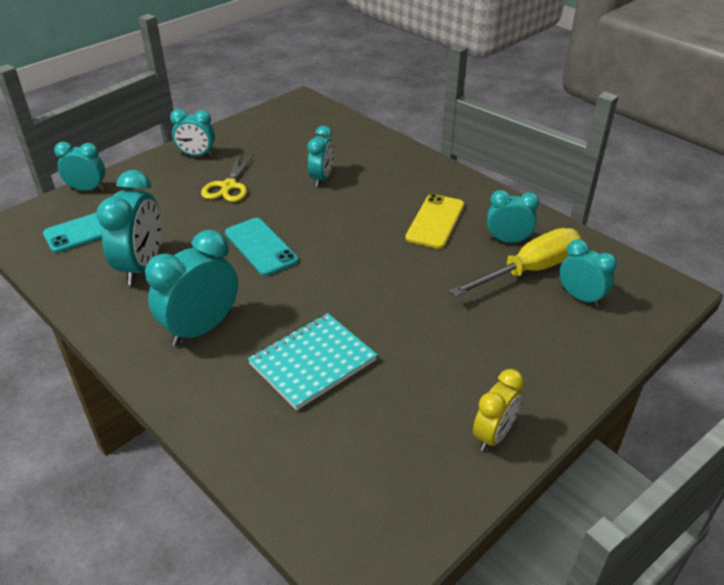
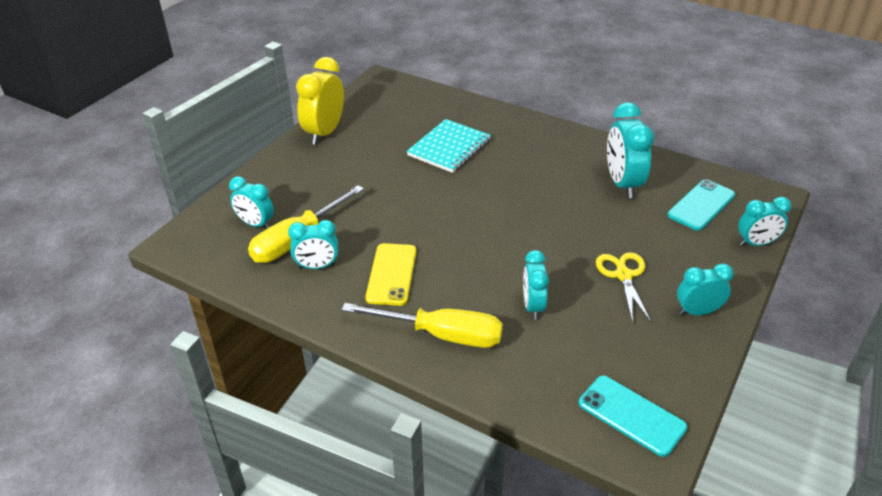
camera: 165 degrees right, 0 degrees up
(201, 328) = (538, 153): turquoise clock -> none
(260, 247) = (541, 217): turquoise phone -> turquoise phone (631, 415)
(405, 173) = (441, 335): none -> yellow screwdriver
(493, 435) = (324, 133): yellow clock -> yellow clock, size x1.60

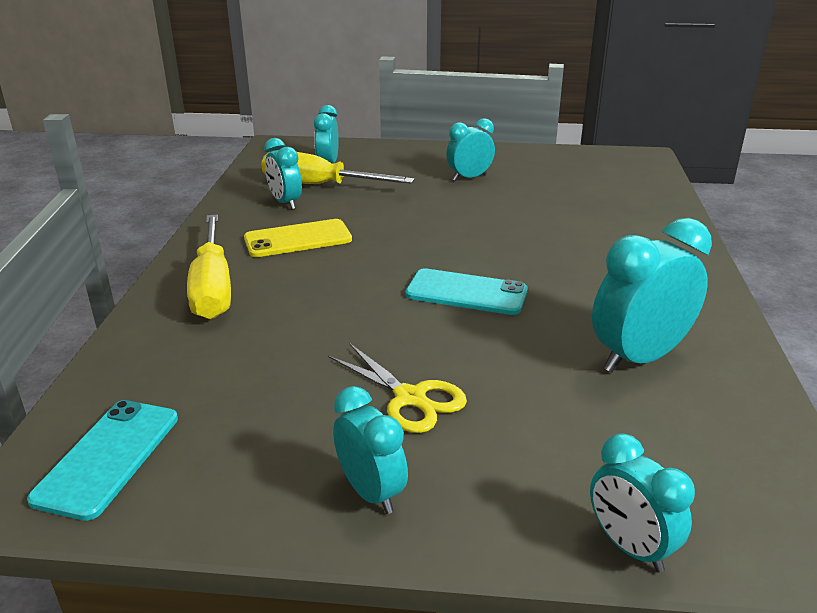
camera: 65 degrees right, 10 degrees down
(324, 133) = (504, 156): yellow clock -> none
(449, 148) = (561, 218): turquoise notebook -> none
(533, 306) = (295, 335): turquoise clock -> turquoise clock (469, 178)
(623, 275) = (410, 398): yellow scissors -> yellow scissors turned 75 degrees clockwise
(701, 205) = (676, 453): turquoise phone -> turquoise phone (466, 293)

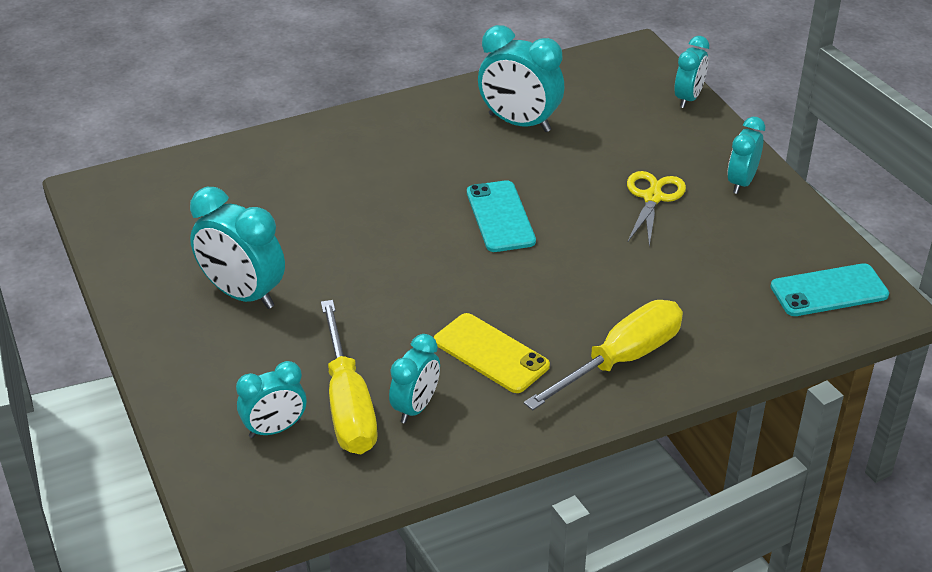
camera: 120 degrees left, 10 degrees up
(469, 178) = (243, 294): turquoise clock -> turquoise clock, size x1.60

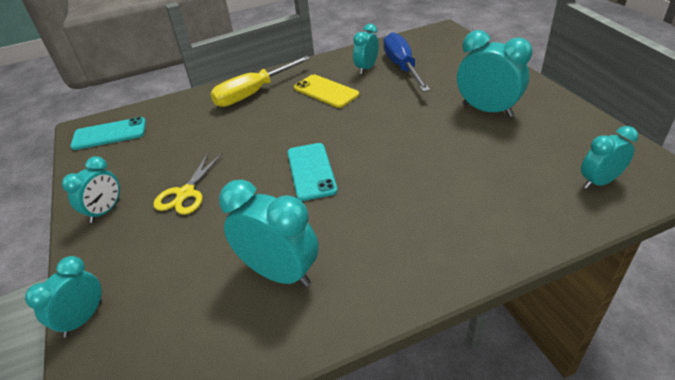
camera: 175 degrees left, 0 degrees up
(275, 429) = (436, 56): turquoise clock -> turquoise clock (599, 182)
(348, 404) = (402, 67): yellow screwdriver -> blue screwdriver

